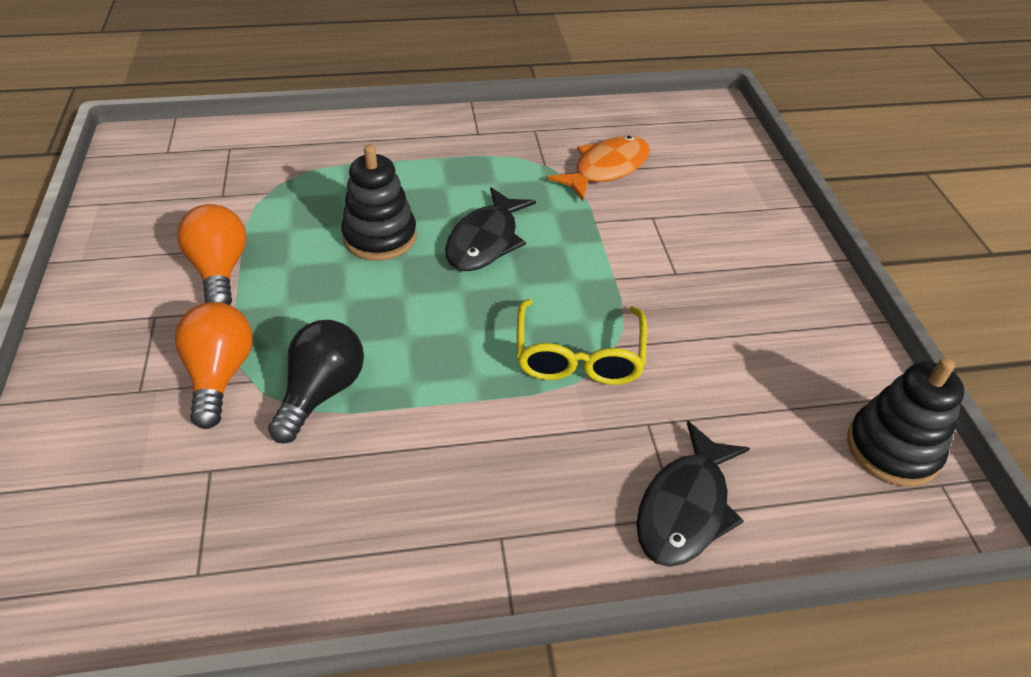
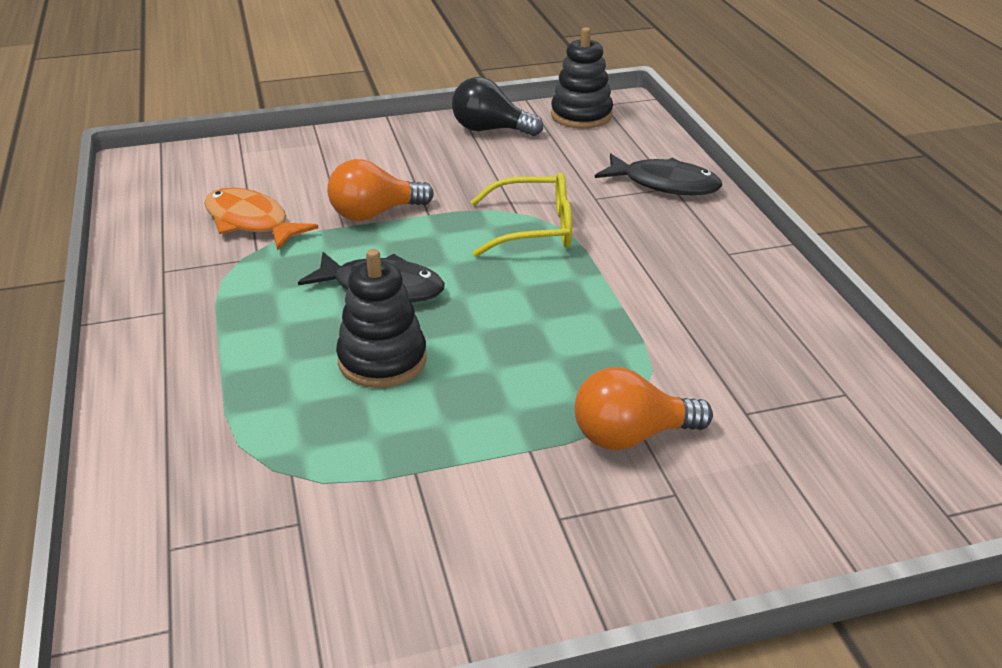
camera: 95 degrees left, 10 degrees down
(220, 270) = (464, 480): orange light bulb -> orange light bulb (374, 214)
(322, 392) = (627, 361): black light bulb -> black light bulb (490, 130)

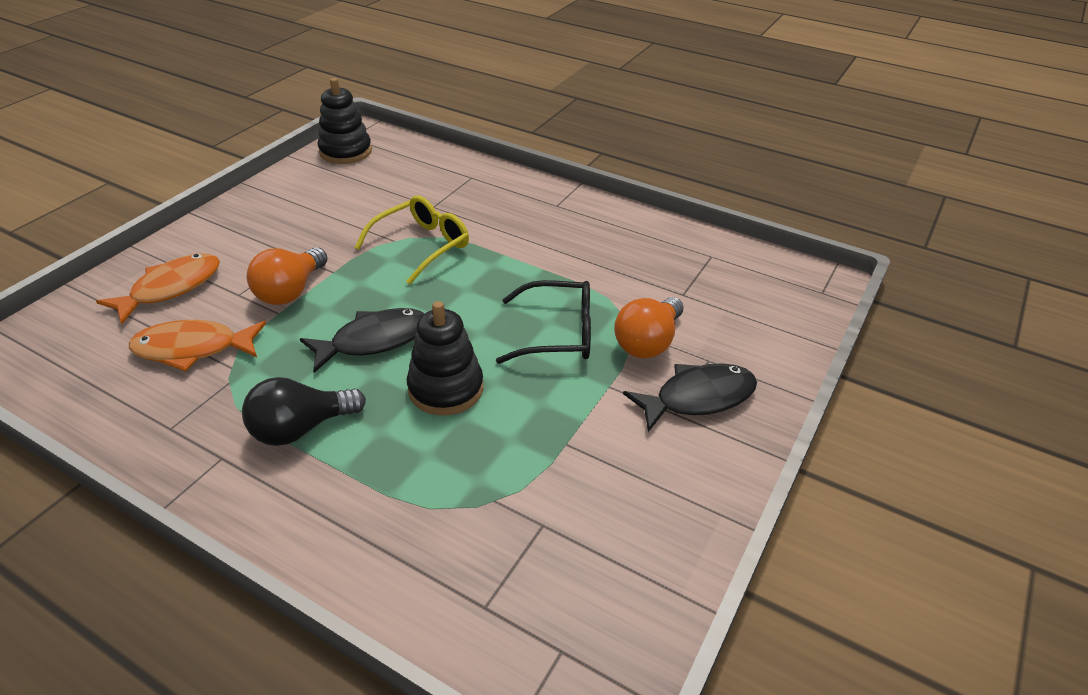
camera: 45 degrees left, 5 degrees up
(296, 169) = (171, 288): none -> orange fish
(490, 130) = (292, 189): black light bulb -> black light bulb (301, 428)
(549, 373) = (558, 333): none -> black glasses
(664, 184) = (464, 177): black fish -> black fish (698, 398)

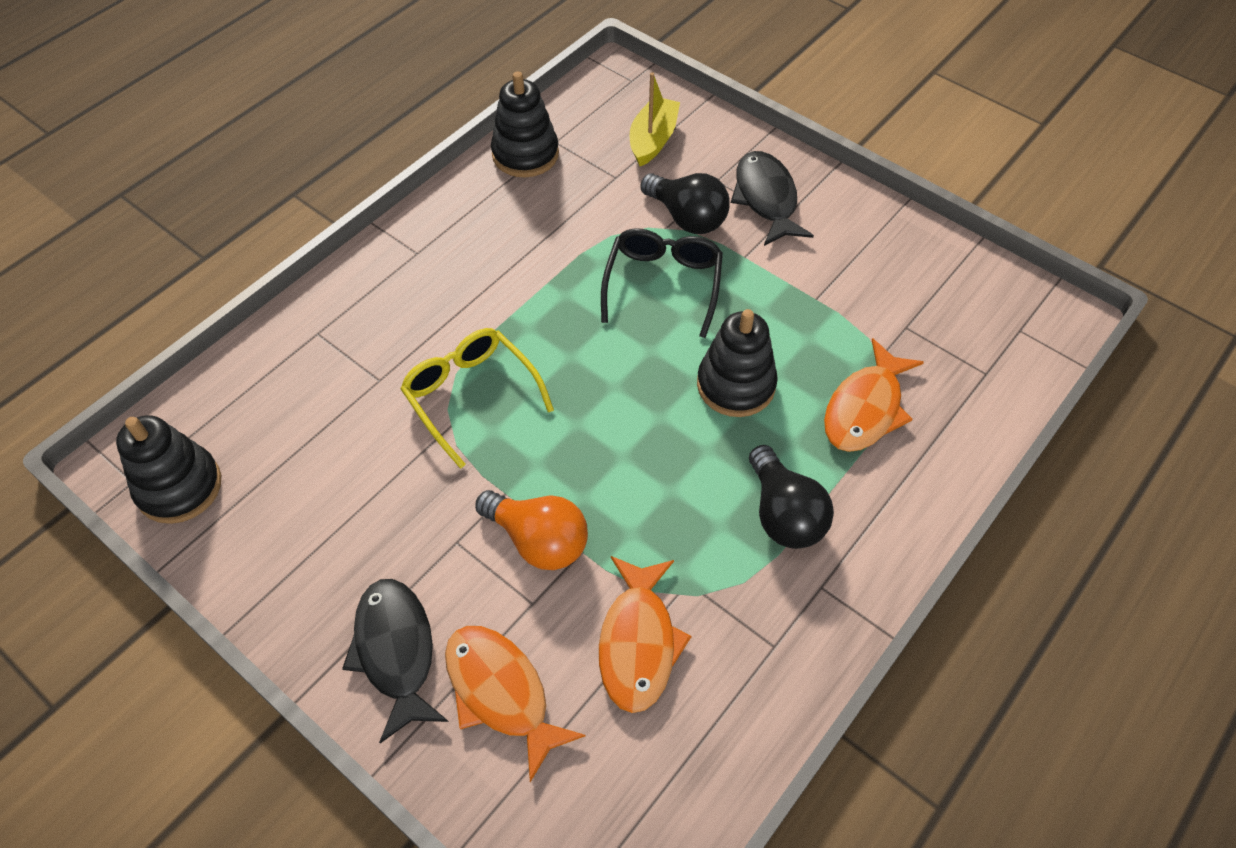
camera: 80 degrees left, 15 degrees up
(374, 341) = (650, 448): black fish -> black fish (396, 652)
(424, 487) = (865, 408): none -> orange fish
(648, 342) = (687, 218): orange light bulb -> black light bulb
(687, 242) = (525, 154): none -> black stacking toy
(744, 312) = (653, 140): none -> yellow boat

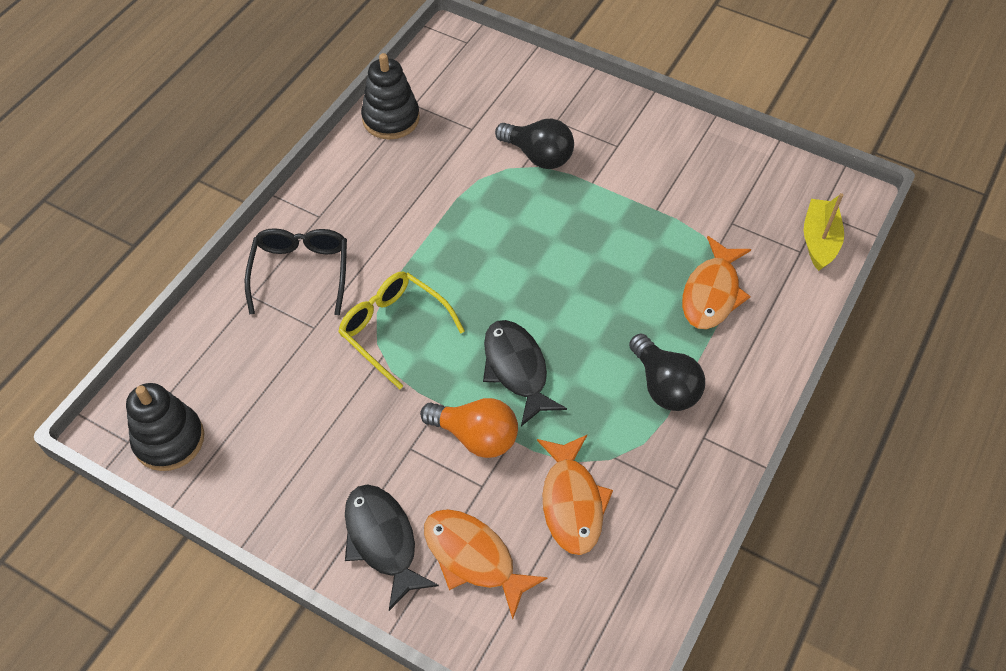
camera: 10 degrees left, 0 degrees up
(653, 140) = (496, 92): yellow boat -> yellow boat (819, 241)
(663, 284) = (530, 214): black glasses -> black glasses (301, 272)
(736, 385) = (606, 289): black stacking toy -> none
(766, 199) = (600, 131): black fish -> black fish (517, 369)

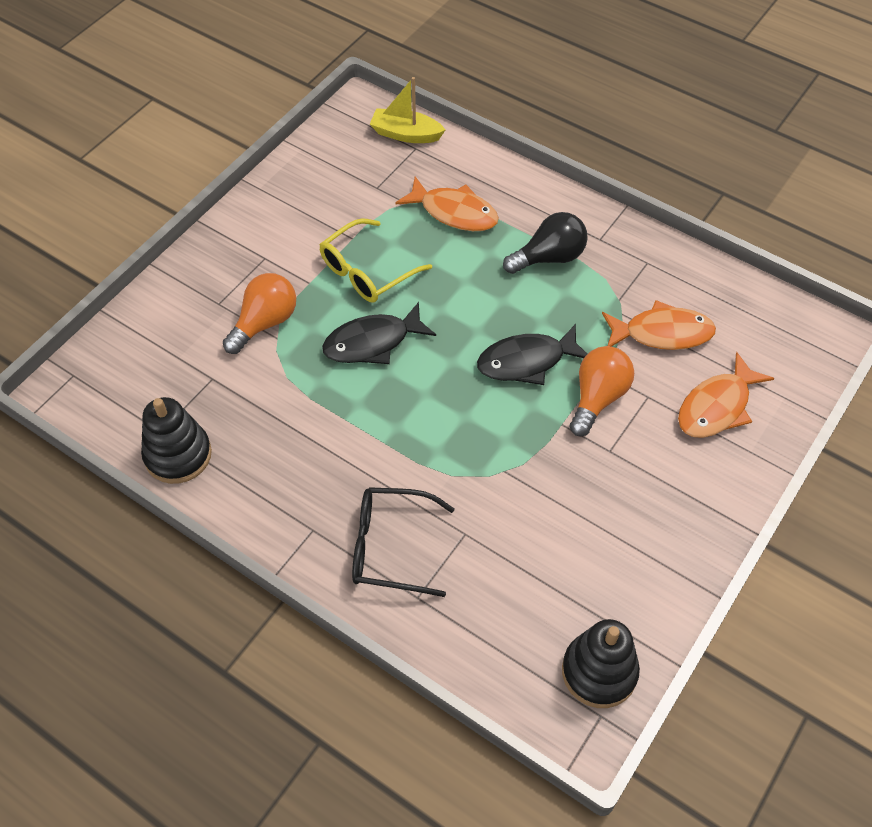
camera: 85 degrees left, 0 degrees up
(383, 541) = (704, 475): black fish -> black fish (372, 342)
(394, 329) = (473, 460): yellow glasses -> yellow glasses (367, 271)
(538, 156) = (265, 323): black light bulb -> orange light bulb

